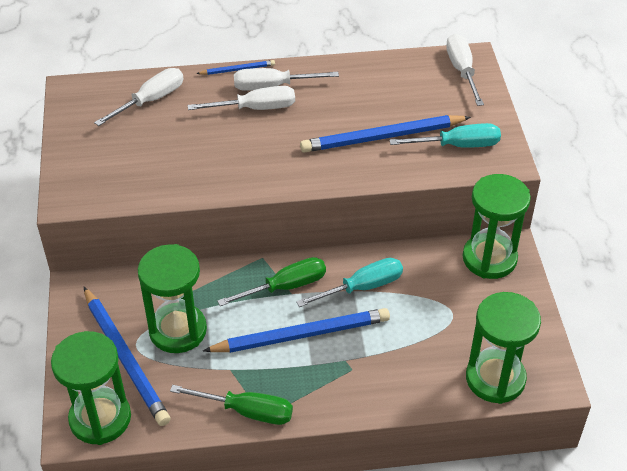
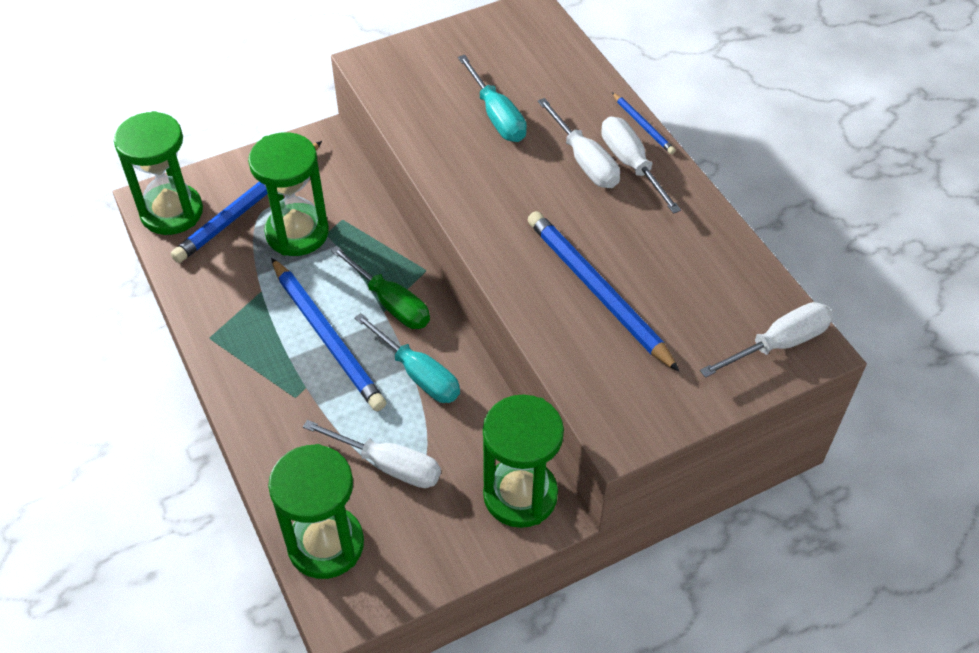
camera: 70 degrees right, 5 degrees up
(151, 100) = (549, 73): white screwdriver -> white screwdriver (389, 465)
(247, 411) = (211, 321): green screwdriver -> none
(458, 145) = (624, 374): turquoise screwdriver -> turquoise screwdriver (497, 116)

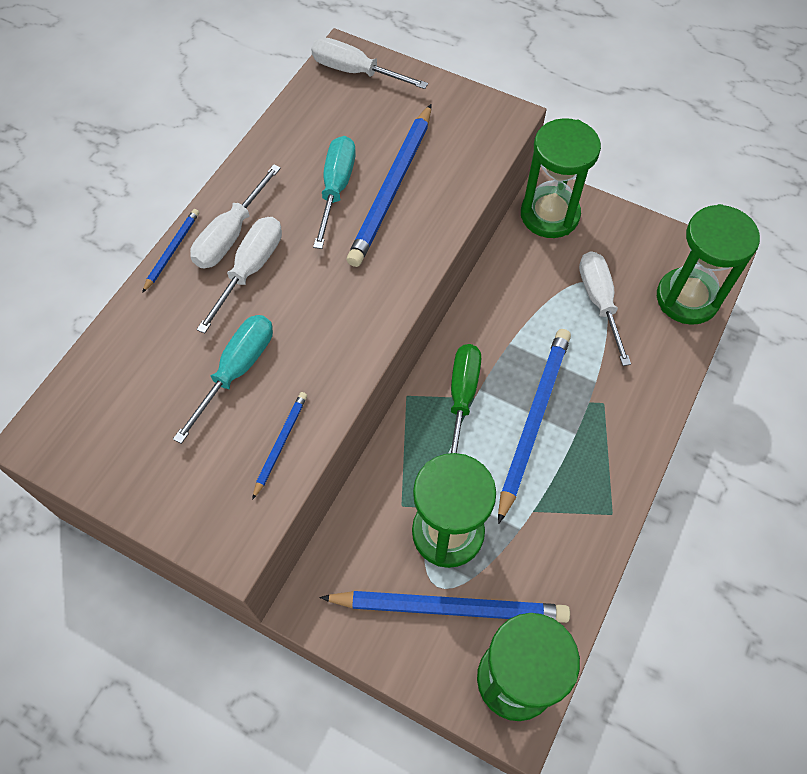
camera: 125 degrees left, 10 degrees up
(416, 112) = (280, 444): none -> blue pencil
(418, 374) = (511, 333): turquoise screwdriver -> turquoise screwdriver (336, 188)

